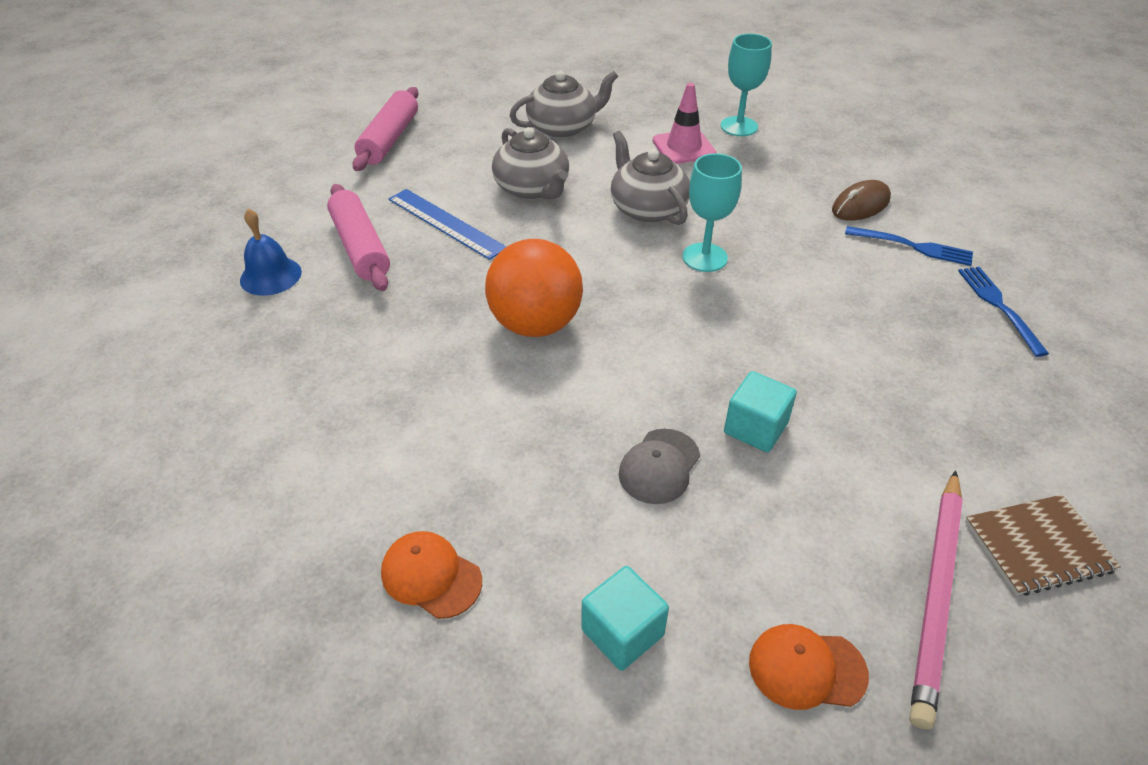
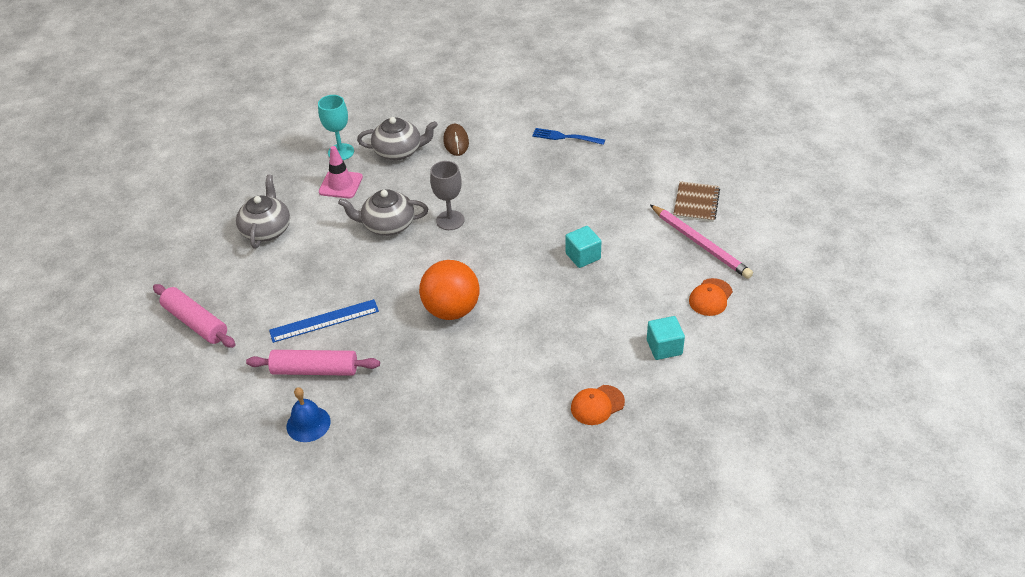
camera: 60 degrees left, 0 degrees up
(532, 188) = (323, 268): grey teapot -> grey teapot (399, 151)
(659, 466) = (584, 299): grey cap -> none
(705, 257) = (450, 220): turquoise goblet -> grey goblet
(913, 246) = (503, 141): blue fork -> none

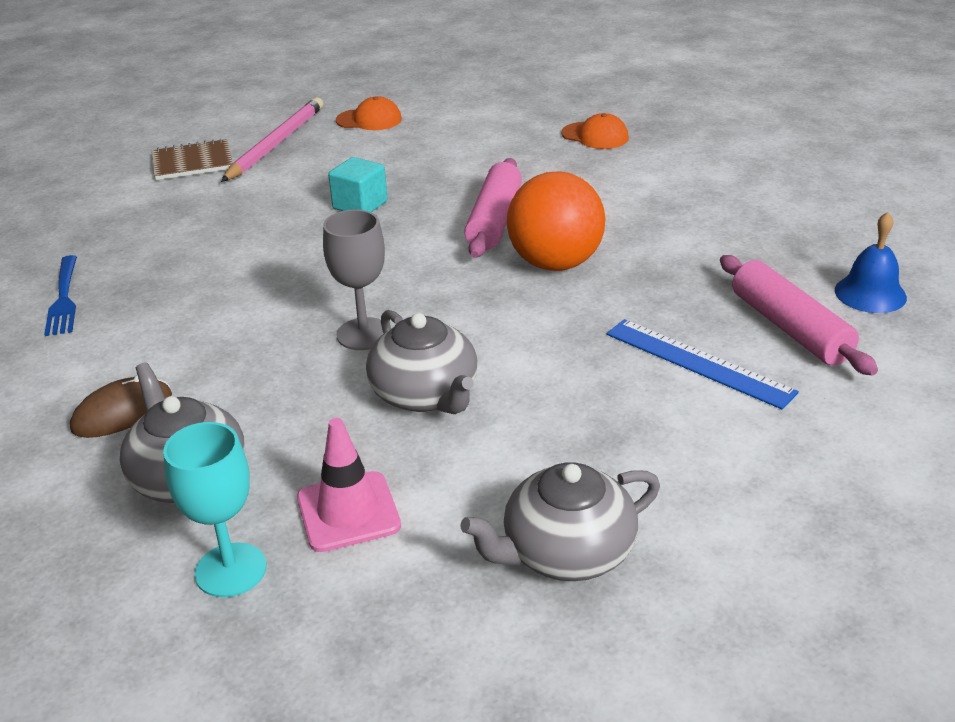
camera: 120 degrees left, 10 degrees down
(196, 322) = (875, 509): pink rolling pin -> pink rolling pin (494, 220)
(664, 347) = (473, 125): turquoise cube -> none

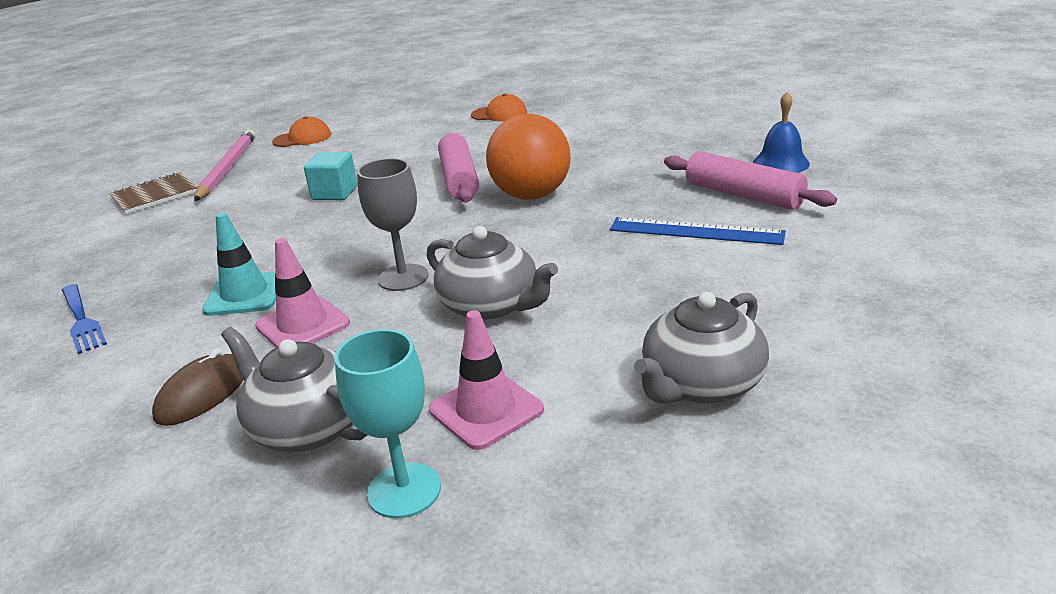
camera: 20 degrees left, 5 degrees down
(212, 311) = (245, 294): none -> turquoise traffic cone
(243, 363) = (303, 325): none -> pink traffic cone

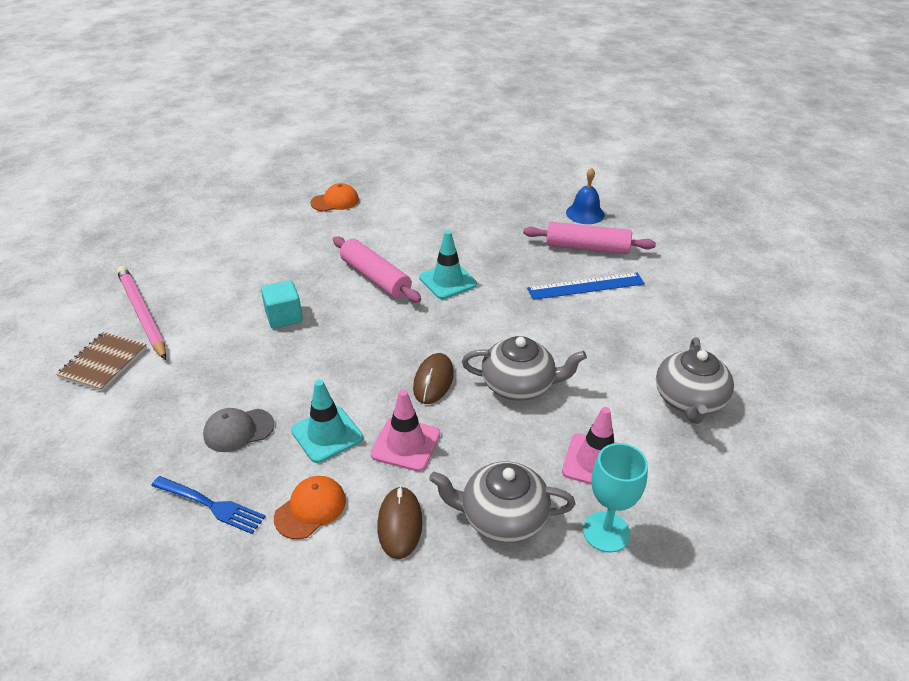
camera: 35 degrees left, 10 degrees up
(180, 269) = (238, 430): none -> grey cap
(302, 138) = (177, 263): orange cap -> orange cap (310, 509)
(403, 277) = (433, 381): grey goblet -> brown mouse
(531, 195) = (447, 281): orange ball -> turquoise traffic cone

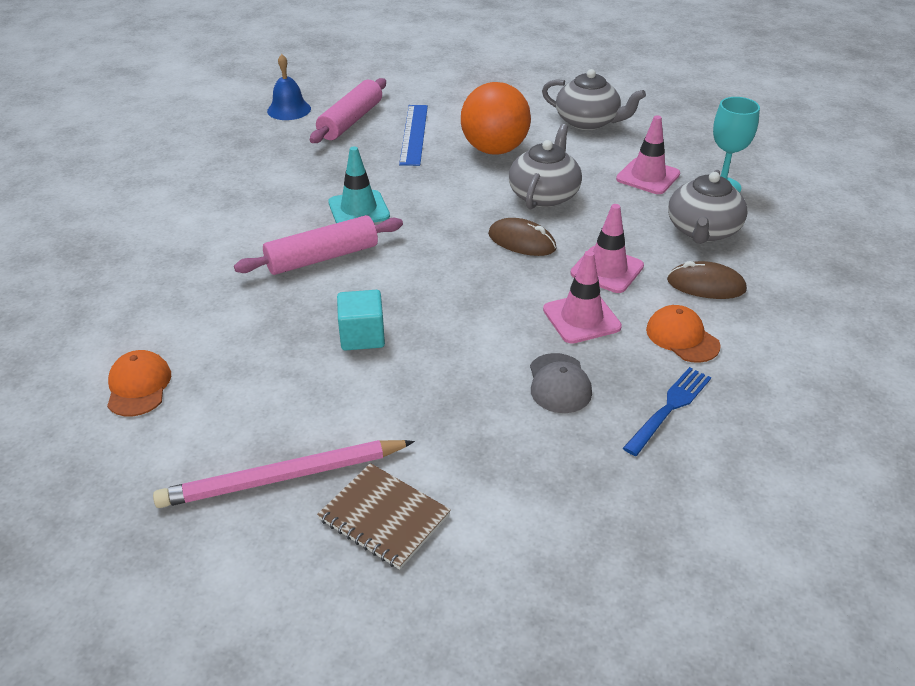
camera: 75 degrees left, 0 degrees up
(327, 434) = (581, 318): turquoise traffic cone -> pink traffic cone
(335, 201) = (117, 272): orange cap -> orange cap (139, 386)
(587, 340) = (494, 150): none -> orange ball

